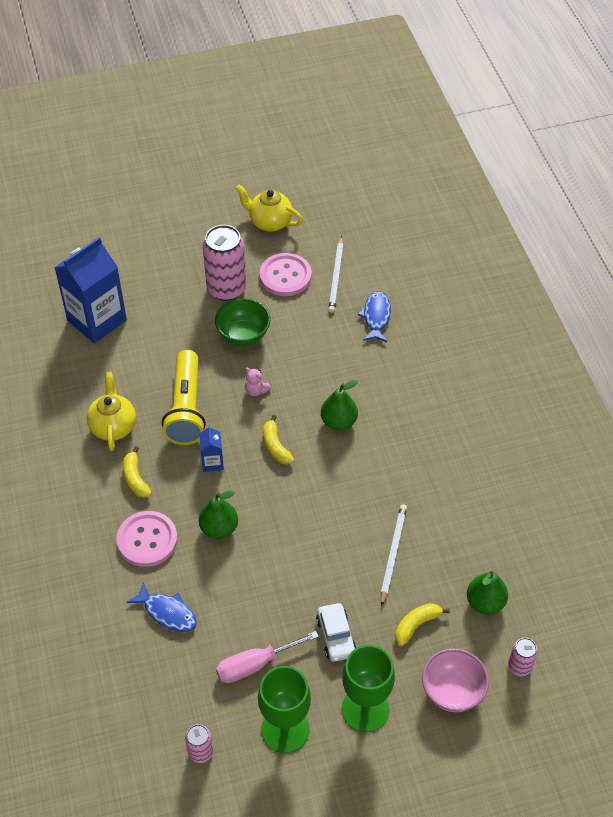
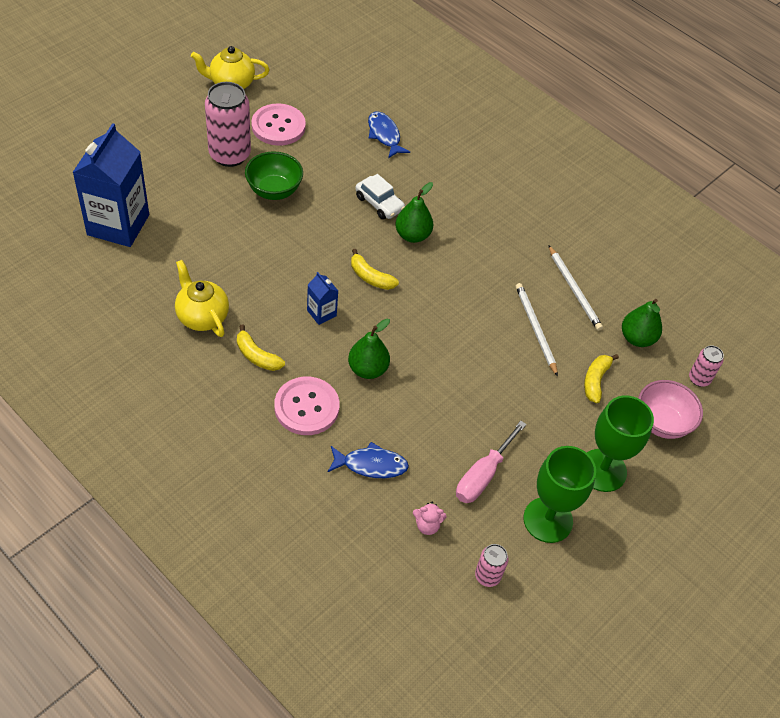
camera: 35 degrees left, 0 degrees up
(186, 408) = (263, 274): yellow flashlight -> none
(256, 390) = (319, 235): pink teddy bear -> pink teddy bear (427, 525)
(336, 276) = (325, 112): white pencil -> white pencil (574, 290)
(336, 636) = (536, 419): white car -> white car (379, 203)

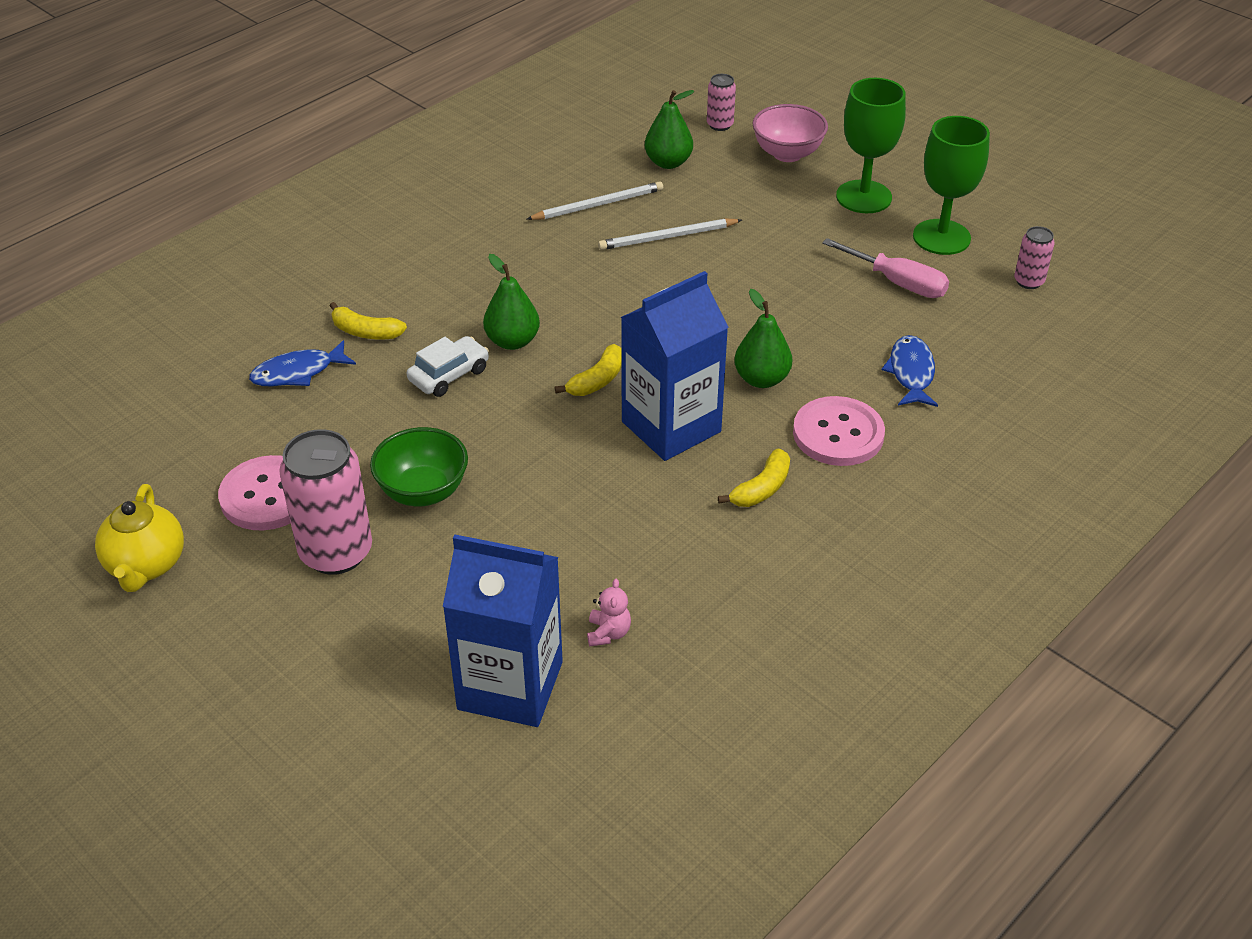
camera: 85 degrees left, 10 degrees down
(202, 316) = (698, 555): yellow teapot -> none
(321, 313) = (671, 427): blue carton -> blue carton, size x2.25
(427, 525) = (980, 326): pink teddy bear -> pink teddy bear (608, 633)
(595, 381) = (738, 195): yellow banana -> yellow banana (366, 332)

